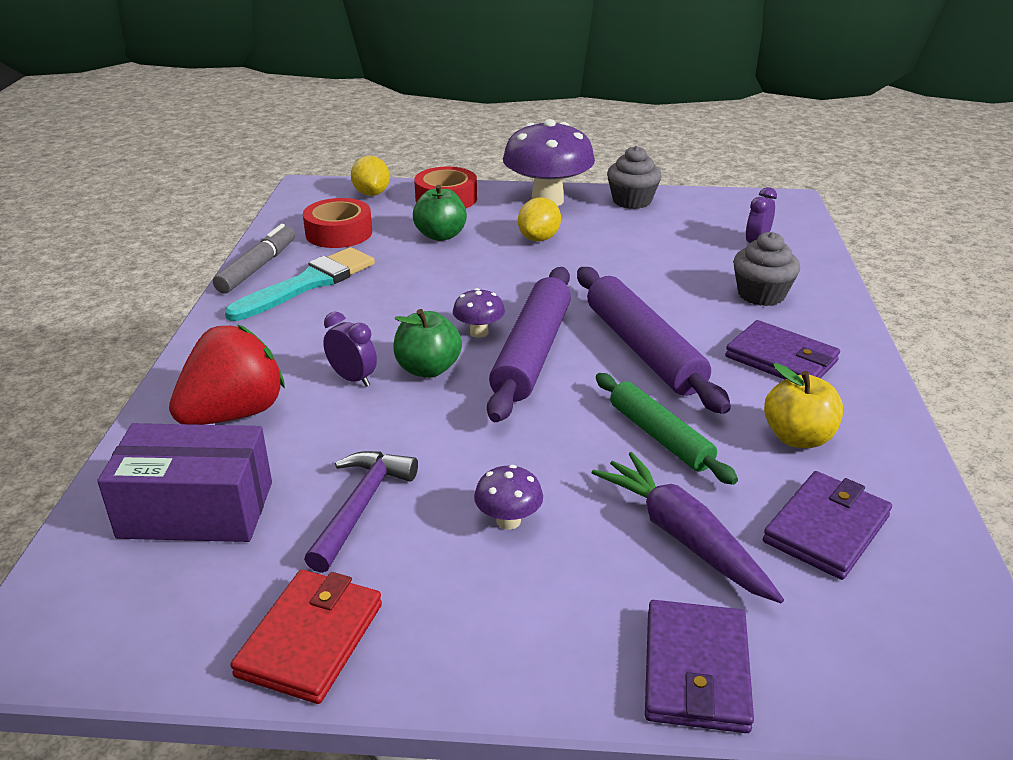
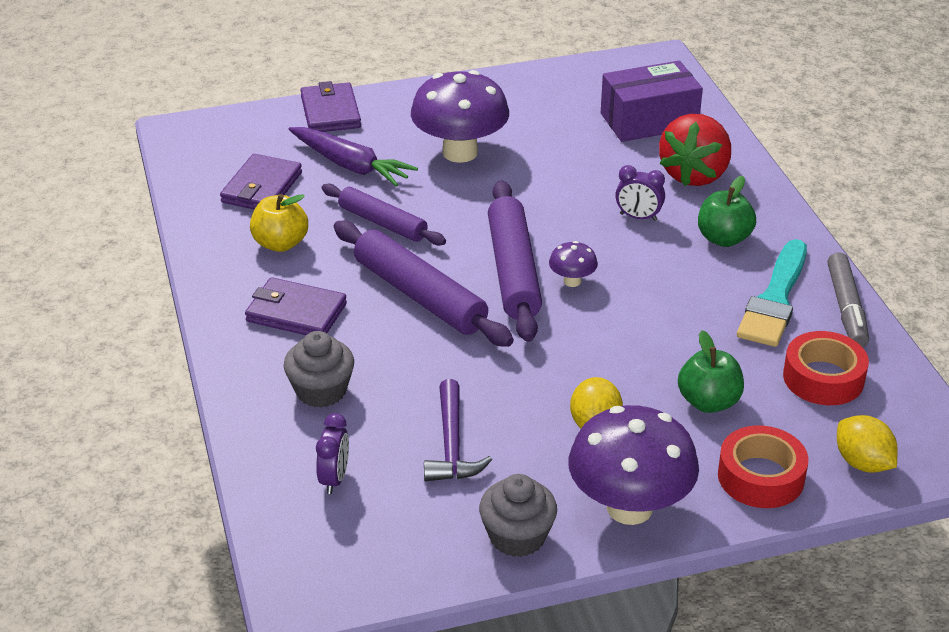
camera: 160 degrees right, 5 degrees up
(310, 639) = (527, 86): red wallet -> none
(361, 506) = (554, 141): purple hammer -> purple hammer (452, 445)
(428, 369) = (587, 238): green apple -> green apple (723, 238)
(508, 521) = (460, 152): purple mushroom -> purple mushroom, size x2.23
(660, 436) = (382, 223): green rolling pin -> purple rolling pin

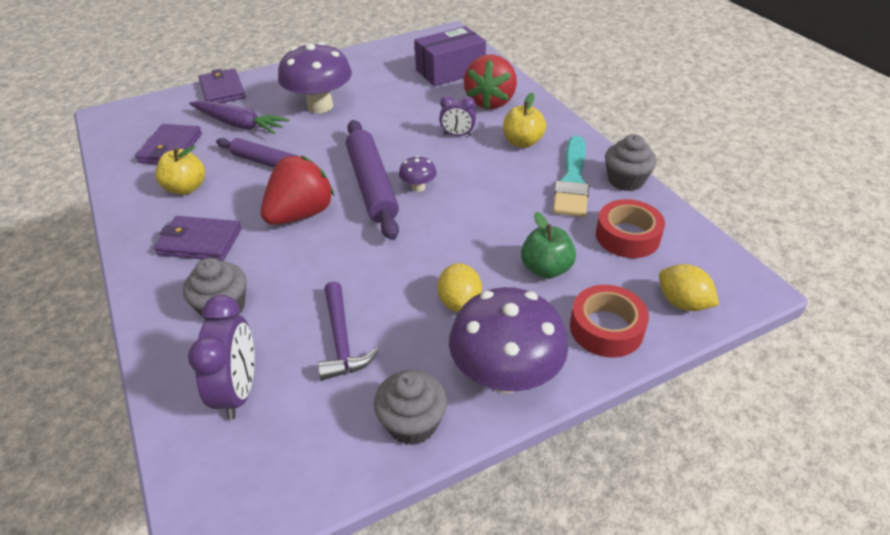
camera: 10 degrees left, 5 degrees up
(334, 479) = (238, 391): purple clock -> purple clock, size x1.65
(420, 295) = (301, 214): purple rolling pin -> red strawberry
(723, 238) = (522, 142): green apple -> yellow apple
(846, 308) = (625, 180): grey marker -> grey cupcake

